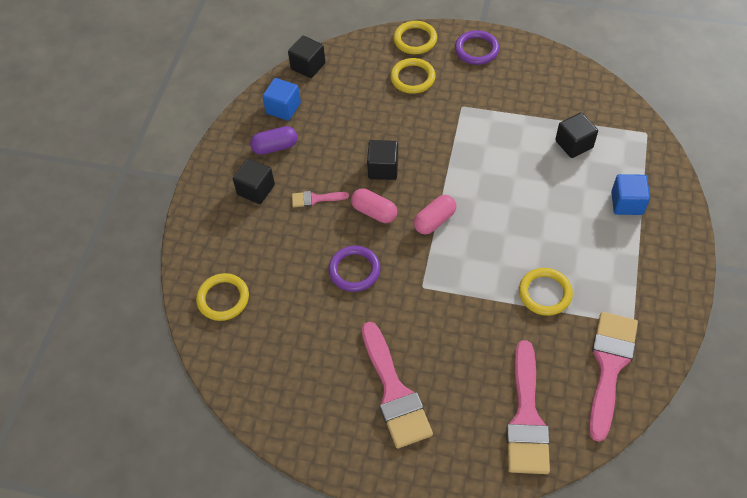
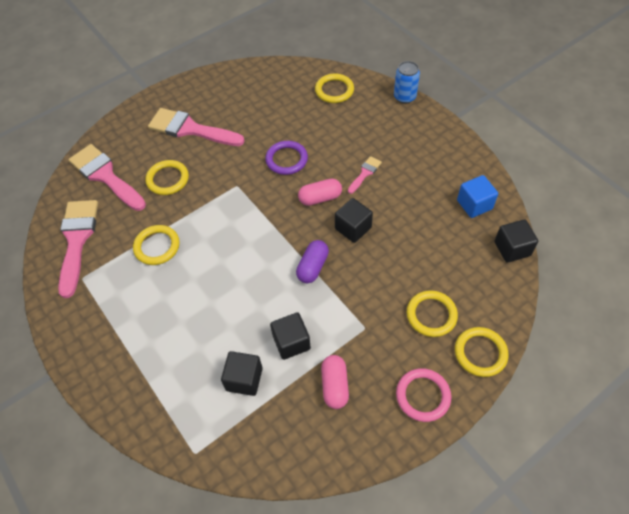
camera: 130 degrees right, 0 degrees up
(185, 231) = (404, 97): none -> blue can
(256, 190) = (405, 147): black cube -> black cube (291, 342)
(275, 147) = (436, 178): purple capsule -> purple capsule (312, 267)
(434, 221) = (276, 227): pink capsule -> pink capsule (334, 385)
(473, 353) = (168, 179): none -> yellow ring
(476, 50) = (423, 396): purple ring -> pink ring
(609, 366) = (77, 240): pink brush -> pink brush turned 150 degrees counterclockwise
(627, 203) = (156, 364): blue cube -> none

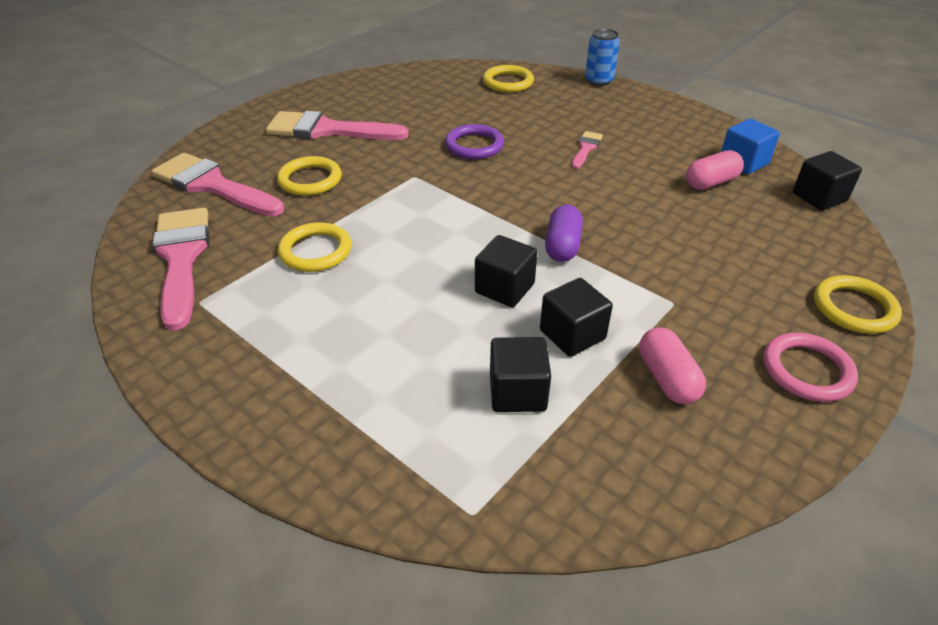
camera: 15 degrees left, 15 degrees down
(320, 198) = (538, 176): pink capsule -> pink capsule (711, 182)
(353, 228) = (598, 200): black cube -> black cube (504, 288)
(431, 315) = (759, 276): yellow ring -> none

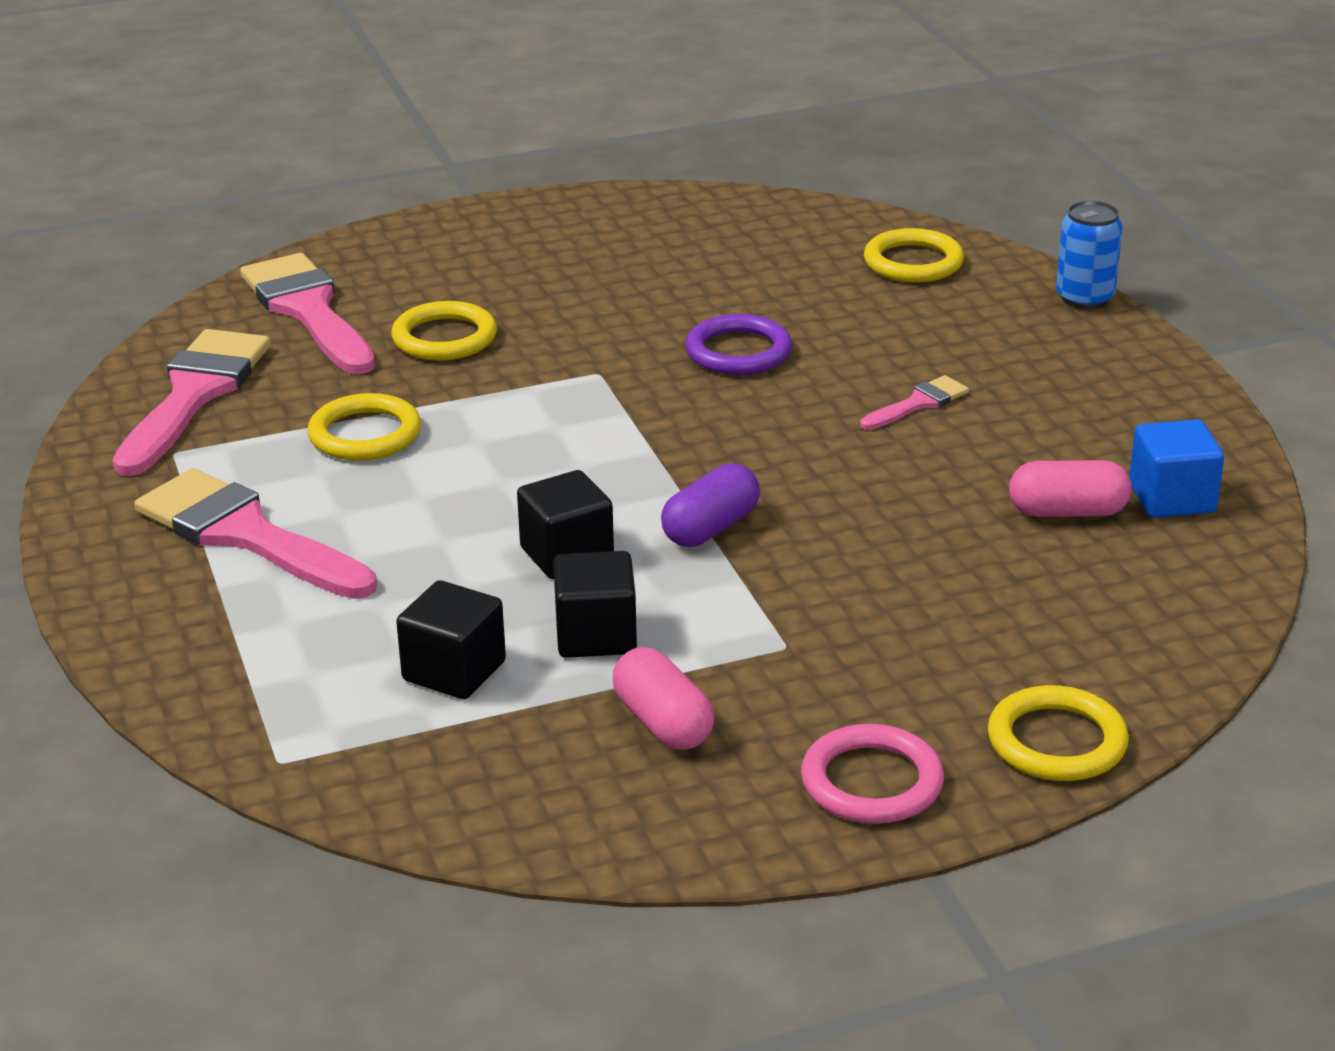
camera: 30 degrees right, 10 degrees down
(328, 130) = (538, 271): pink brush -> pink brush (246, 535)
(667, 378) = (663, 723): pink capsule -> pink capsule turned 45 degrees counterclockwise
(819, 197) = (1232, 587): black cube -> none

